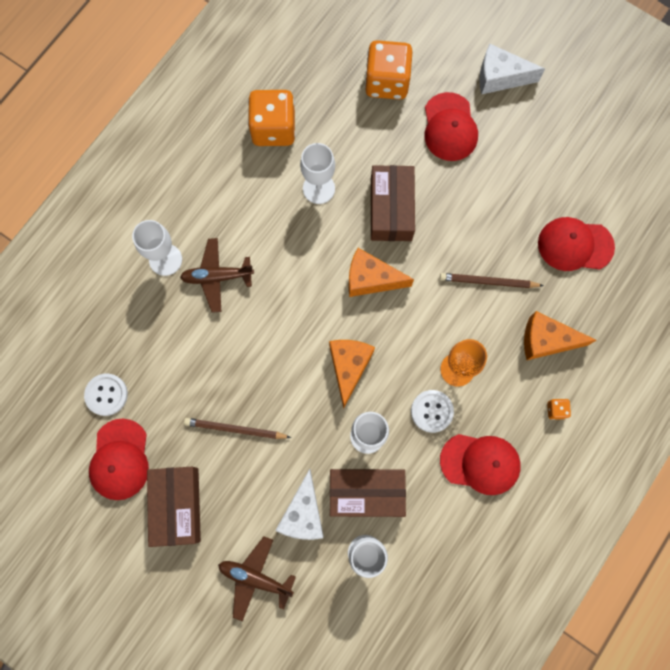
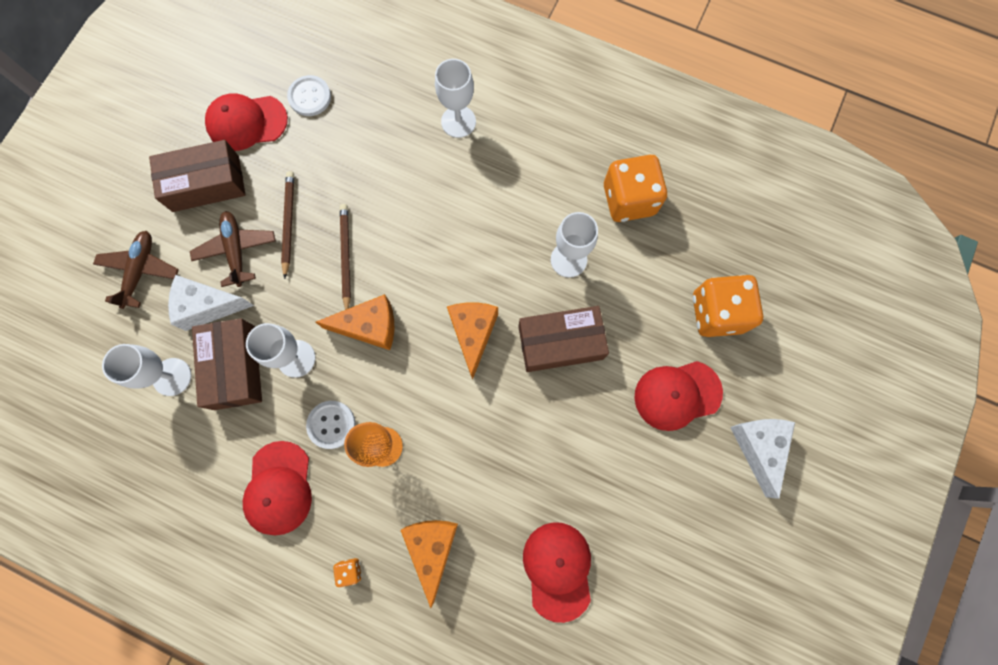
camera: 80 degrees right, 0 degrees up
(217, 277) = (448, 175): brown plane -> brown plane (236, 250)
(488, 281) = (493, 468): brown pencil -> brown pencil (346, 257)

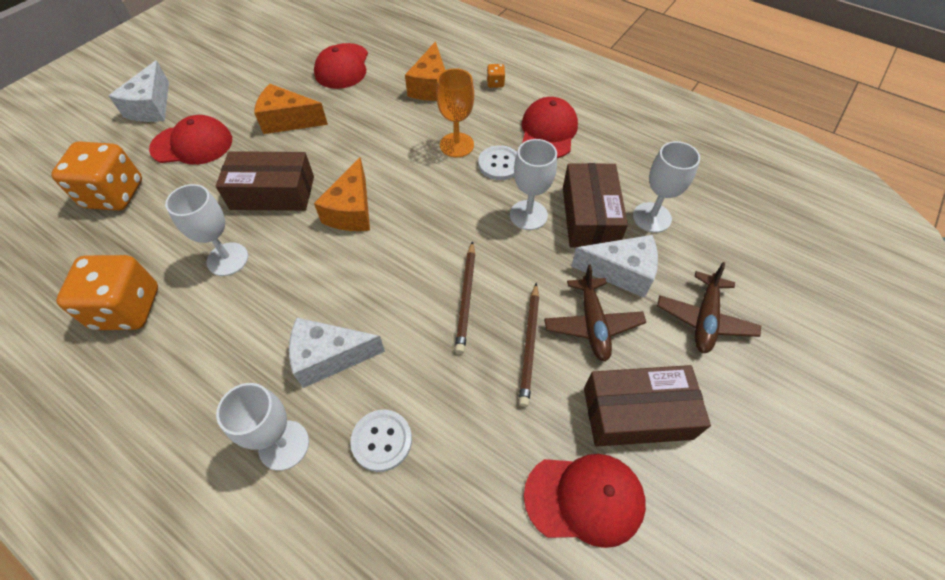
camera: 170 degrees left, 20 degrees down
(310, 97) = (488, 527): white button -> white button (382, 441)
(369, 326) = (452, 230): orange cheese -> orange cheese (288, 120)
(447, 187) = (329, 357): none -> white cheese

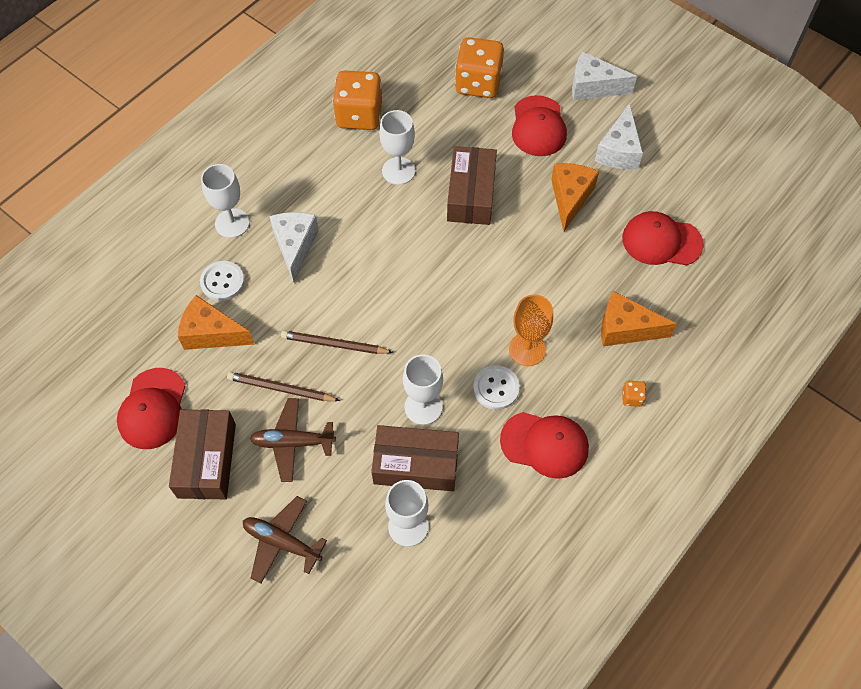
camera: 95 degrees right, 5 degrees up
(351, 211) = (443, 257): orange cheese -> orange cheese (211, 333)
(621, 272) = (344, 479): white cheese -> white cheese (618, 150)

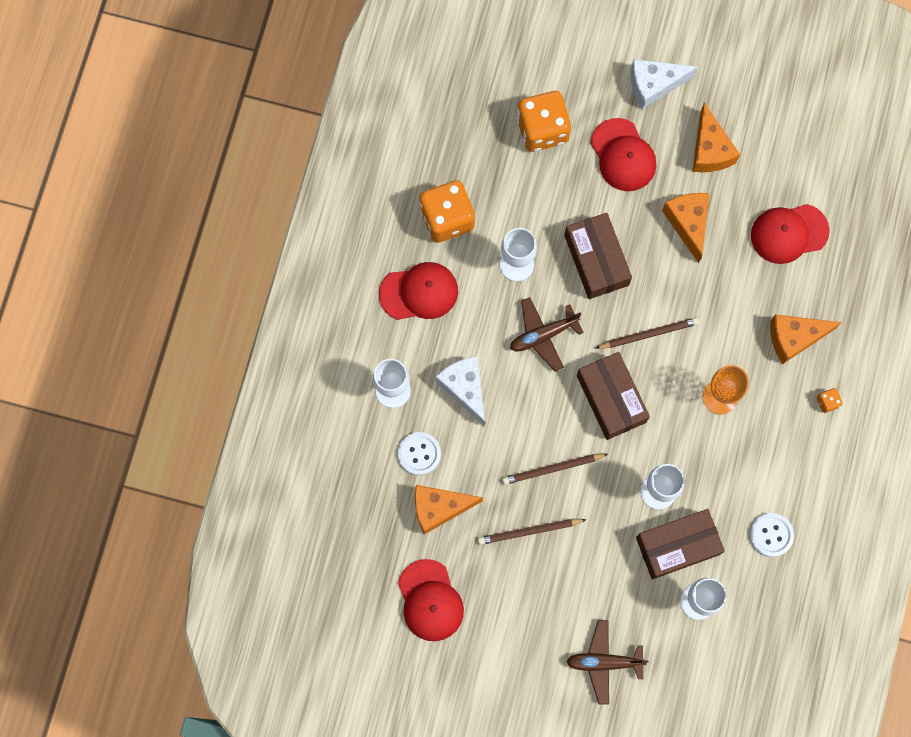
camera: 25 degrees left, 15 degrees up
(207, 460) = (503, 624): brown box -> brown box (611, 399)
(292, 442) = (566, 574): brown plane -> brown plane (543, 335)
(486, 270) = (648, 334): none -> brown pencil
(496, 388) = (710, 446): white button -> white button (771, 535)
(544, 444) = (774, 479): red cap -> red cap (419, 292)
(618, 150) = (709, 150): white cheese -> orange cheese

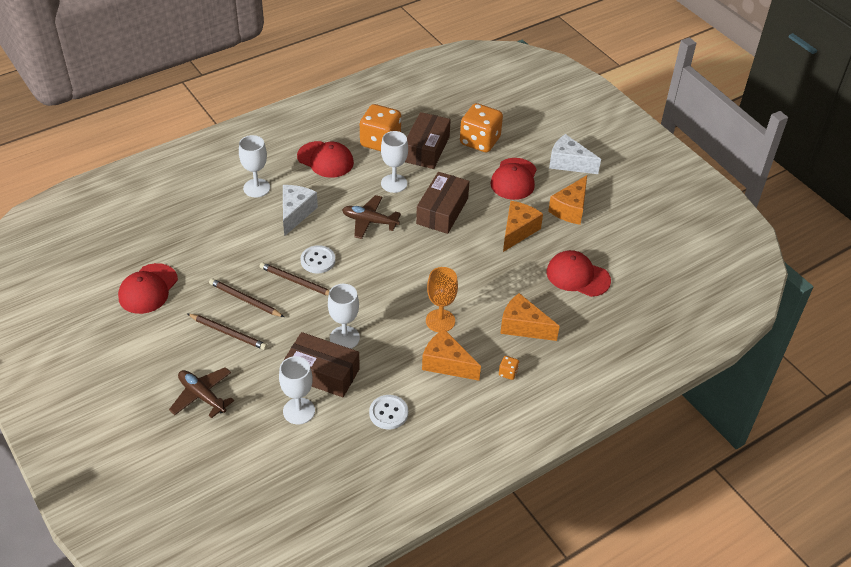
camera: 40 degrees right, 30 degrees down
(419, 454) = (233, 223): white button -> white button (318, 260)
(439, 508) = (211, 253): orange cheese -> orange cheese (446, 363)
(611, 399) = (372, 275): brown box -> brown box (426, 149)
(648, 334) = (432, 262): brown pencil -> brown pencil (228, 333)

